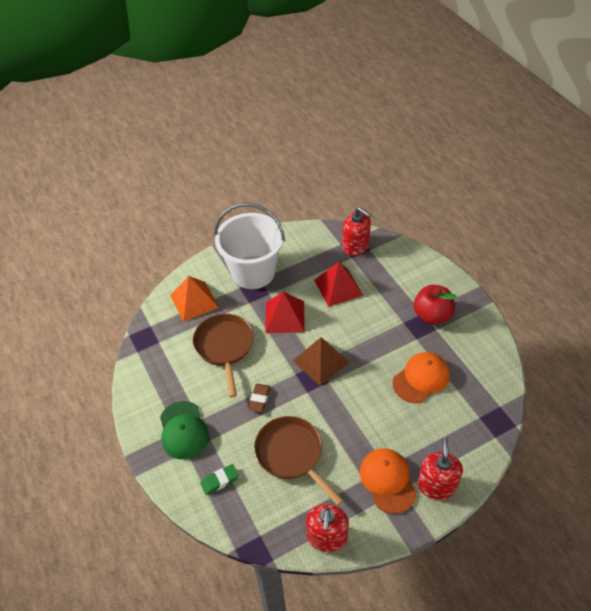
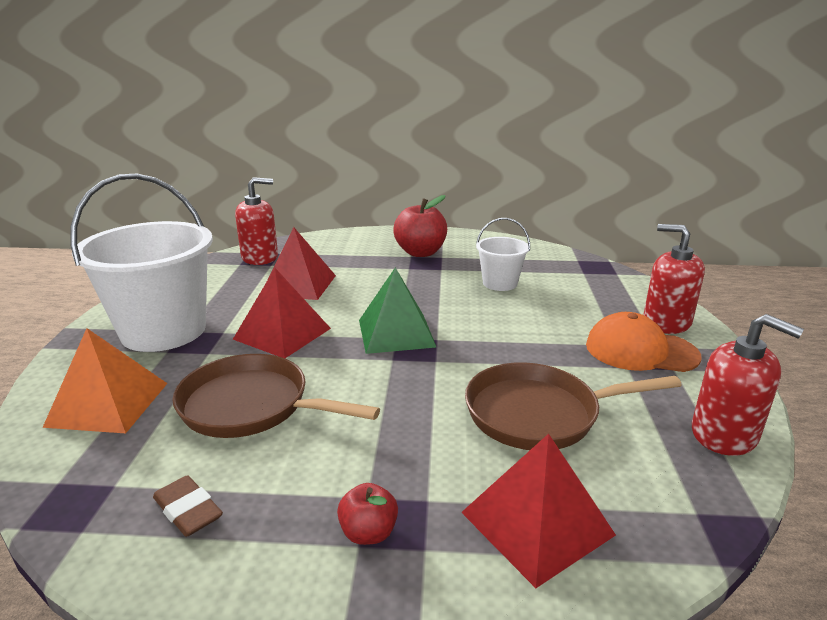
camera: 60 degrees left, 25 degrees down
(183, 430) = (368, 532): green cap -> red apple
(219, 481) = (537, 523): green eraser -> red pyramid
(259, 399) = (399, 407): brown eraser -> brown eraser (188, 511)
(321, 361) = (396, 333): brown pyramid -> green pyramid
(421, 378) = (500, 283): orange cap -> white bucket

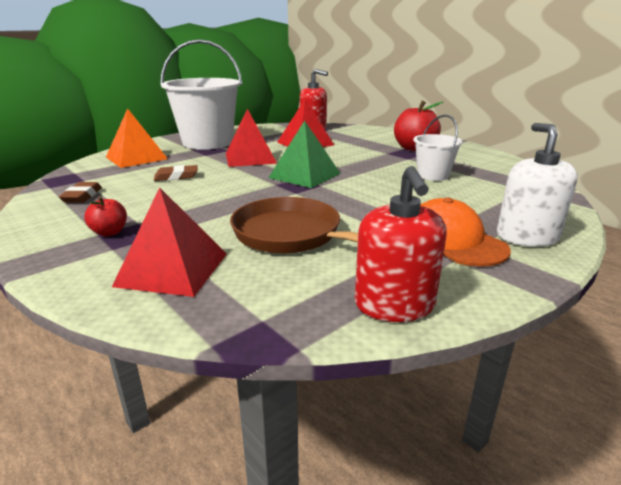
camera: 45 degrees right, 0 degrees up
(252, 406) = (176, 177): brown pan -> brown eraser
(666, 322) = (527, 237): red soap dispenser -> white soap dispenser

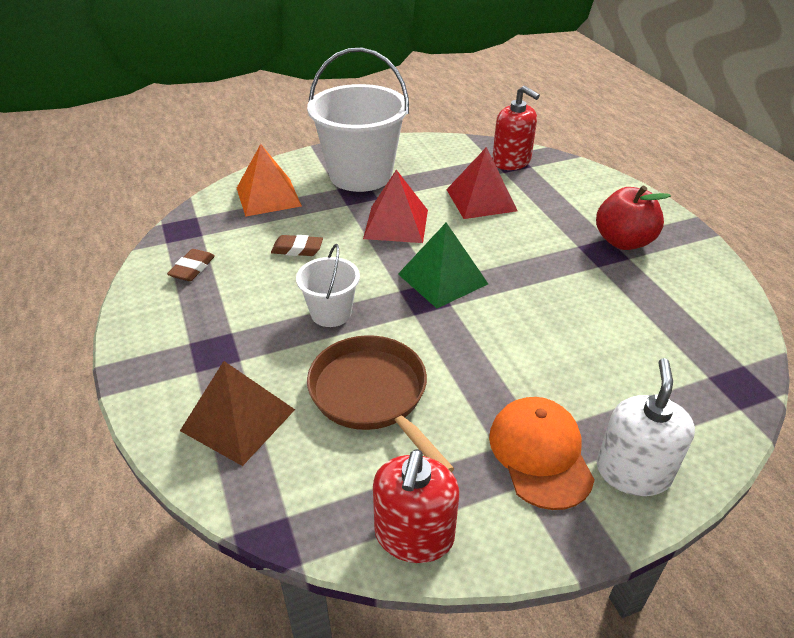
camera: 20 degrees right, 15 degrees up
(110, 232) = (200, 343): red apple -> none
(172, 269) = (238, 420): red pyramid -> brown pyramid
(433, 175) = (605, 315): white bucket -> white bucket (331, 313)

